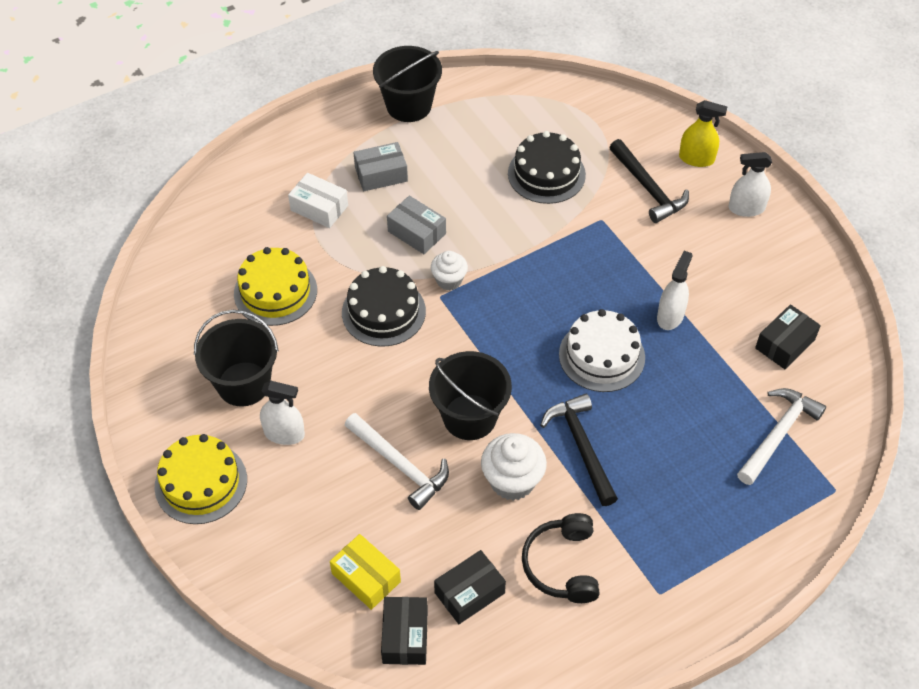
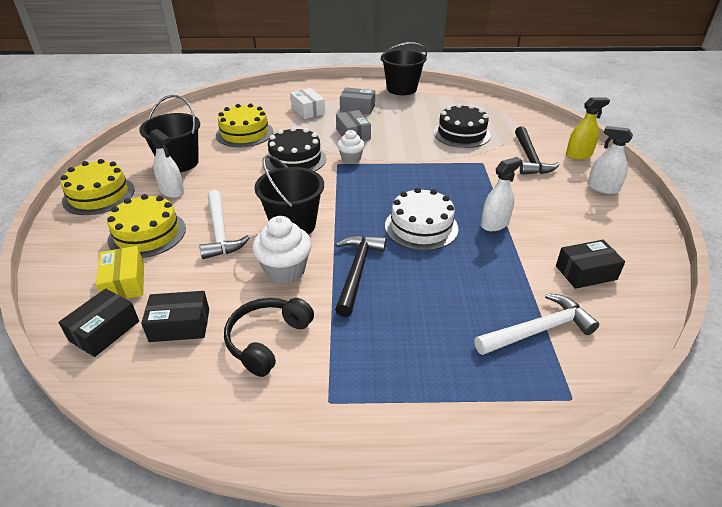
camera: 30 degrees right, 15 degrees down
(322, 508) = (147, 234): none -> yellow cake
(696, 159) = (578, 155): yellow spray bottle -> yellow spray bottle turned 60 degrees counterclockwise

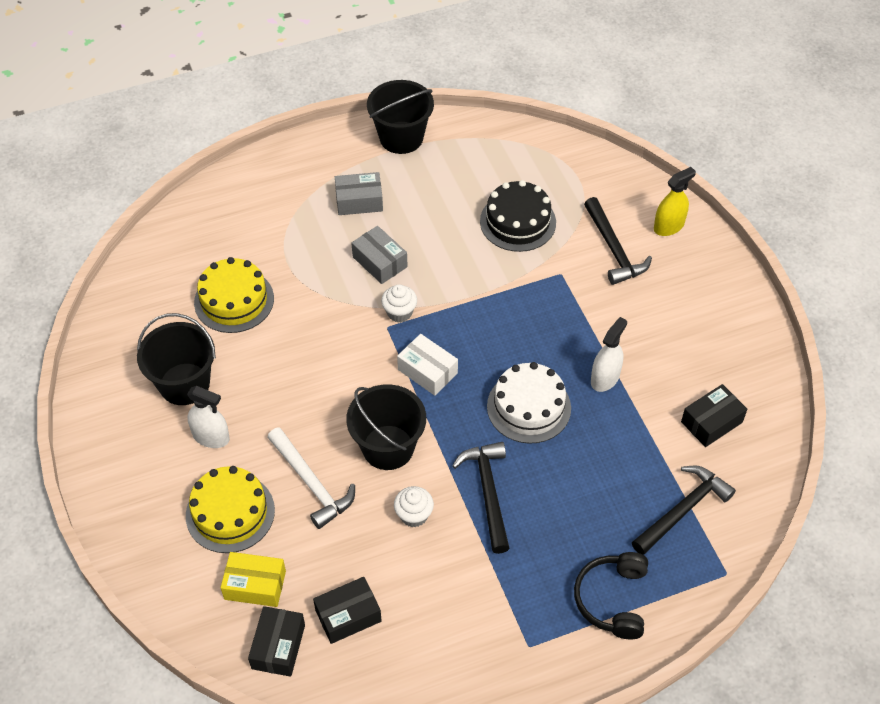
camera: 20 degrees left, 15 degrees up
(99, 195) = (124, 471): yellow cake -> none
(125, 282) = (255, 585): yellow box -> yellow box turned 45 degrees counterclockwise
(267, 340) = (442, 603): black headphones -> black headphones (612, 599)
(285, 271) = (414, 515): white cupcake -> white cupcake, size x0.64
(295, 159) = (330, 334): black cake -> none
(308, 110) = (293, 225): white box -> white box (427, 371)
(538, 330) = (683, 510): white hammer -> black hammer
(603, 188) = (706, 282): white spray bottle -> none

